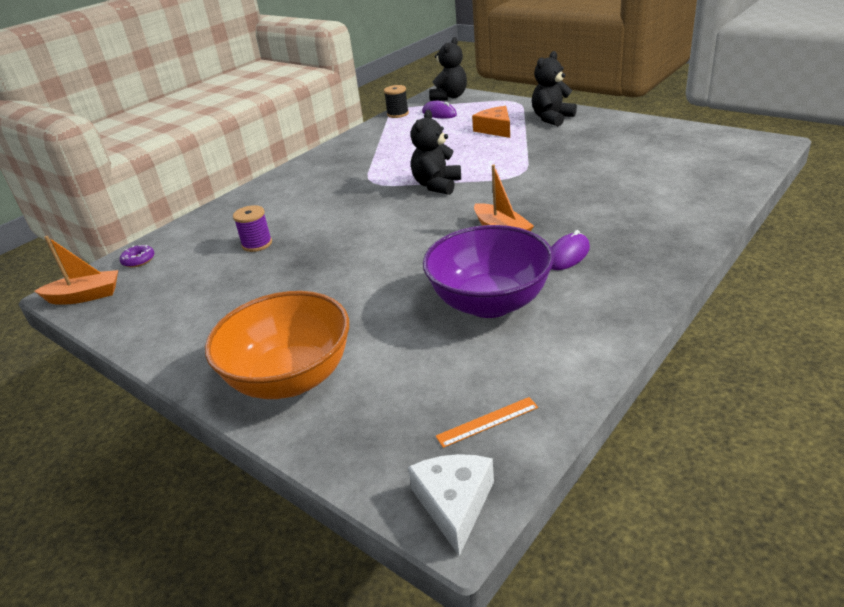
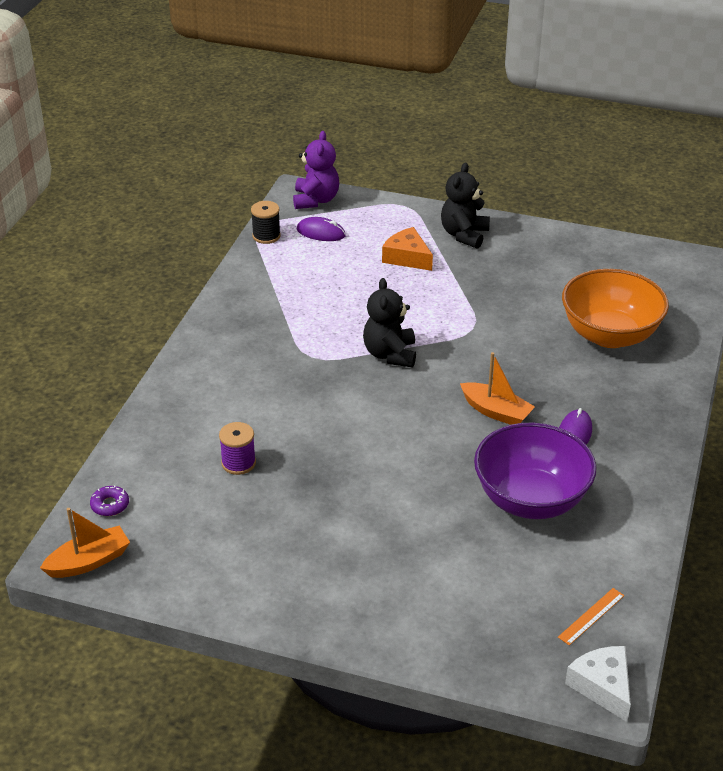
camera: 25 degrees left, 5 degrees up
(290, 378) = (397, 611): orange bowl -> orange bowl (609, 335)
(449, 97) = (316, 200): black teddy bear -> purple teddy bear

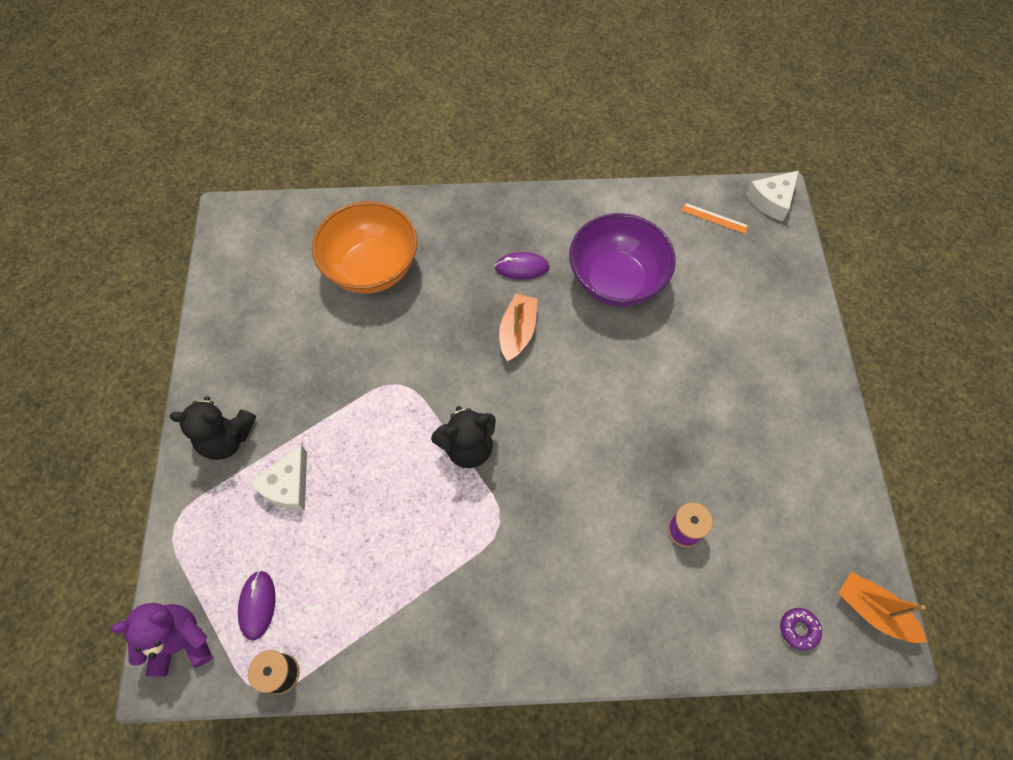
camera: 110 degrees left, 25 degrees up
(407, 257) = (287, 486): orange cheese -> white cheese

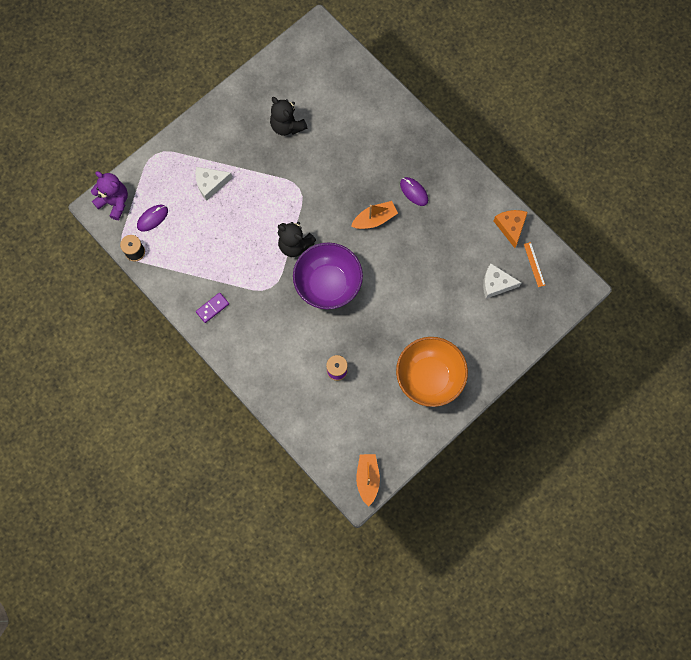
camera: 50 degrees right, 10 degrees up
(227, 439) = (209, 138): black teddy bear -> black teddy bear (287, 126)
(372, 268) = (349, 122): orange bowl -> orange bowl (429, 377)
(461, 627) = (212, 308): none -> purple domino
(616, 280) = (447, 243): purple bowl -> purple bowl (328, 284)
(650, 208) = (510, 227): none -> orange cheese
(772, 200) = (575, 286): white cheese -> white cheese (496, 284)
(798, 629) = (331, 451): purple donut -> none

